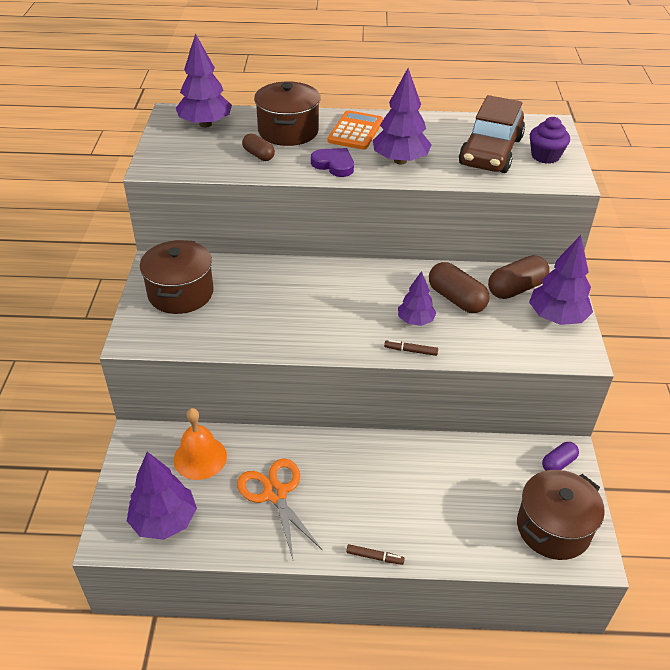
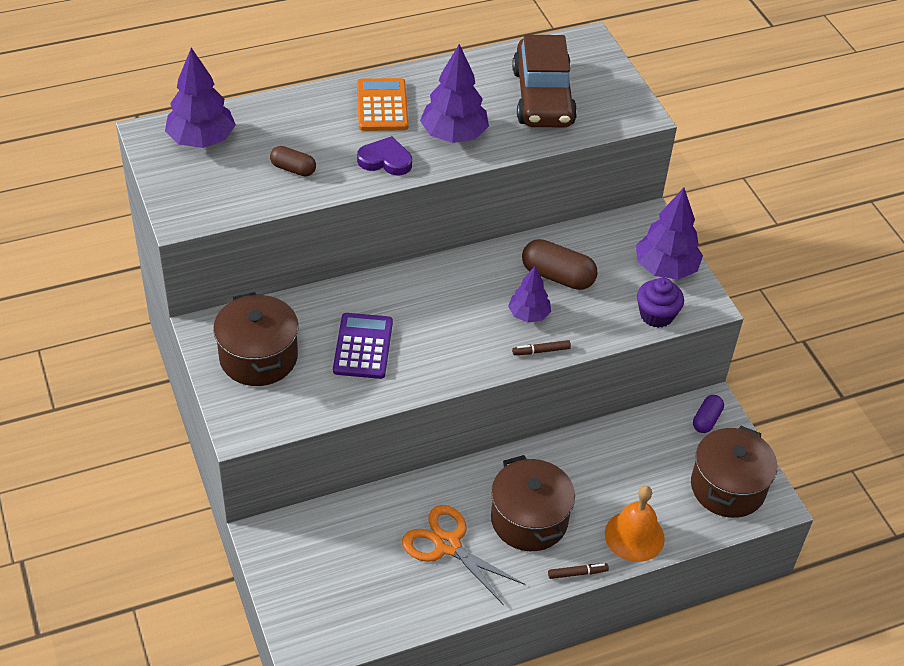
camera: 25 degrees left, 5 degrees up
(164, 521) = (350, 612): purple tree -> none
(200, 458) = (347, 534): orange bell -> orange bell (634, 536)
(265, 307) = (363, 346): none -> purple calculator
(288, 131) = (305, 125): brown pot -> brown pot (529, 520)
(516, 288) = (611, 246): brown capsule -> none
(545, 156) = (601, 89): purple cupcake -> purple cupcake (656, 315)

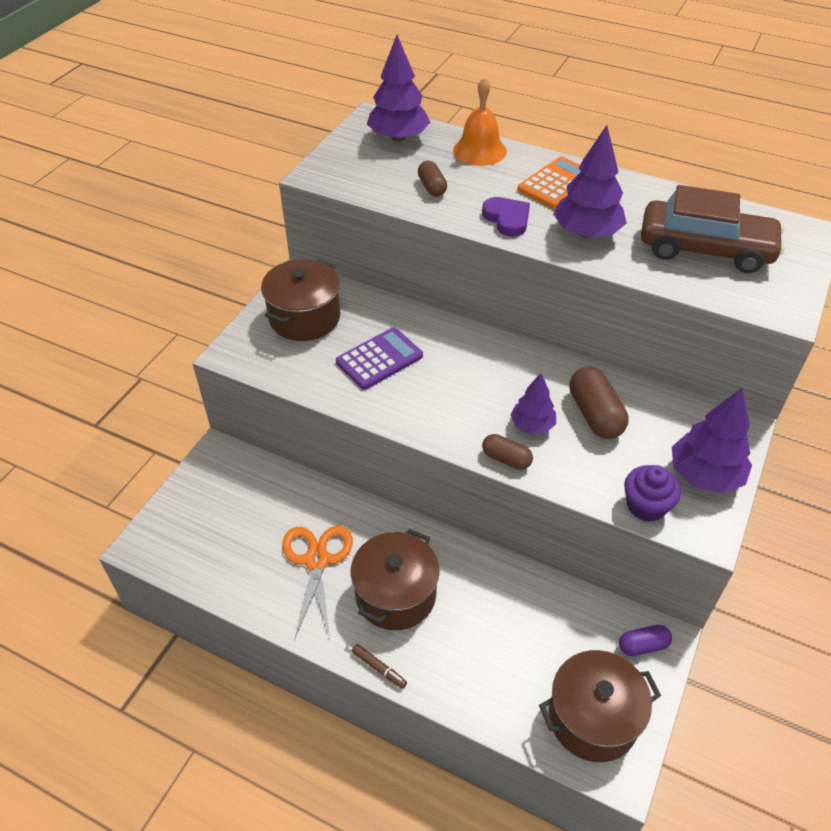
camera: 50 degrees right, 0 degrees up
(541, 351) = (506, 459): brown marker -> brown capsule
(543, 97) = (705, 249): brown car -> brown car turned 120 degrees counterclockwise
(634, 536) = (460, 682): orange bell -> orange bell (479, 150)

